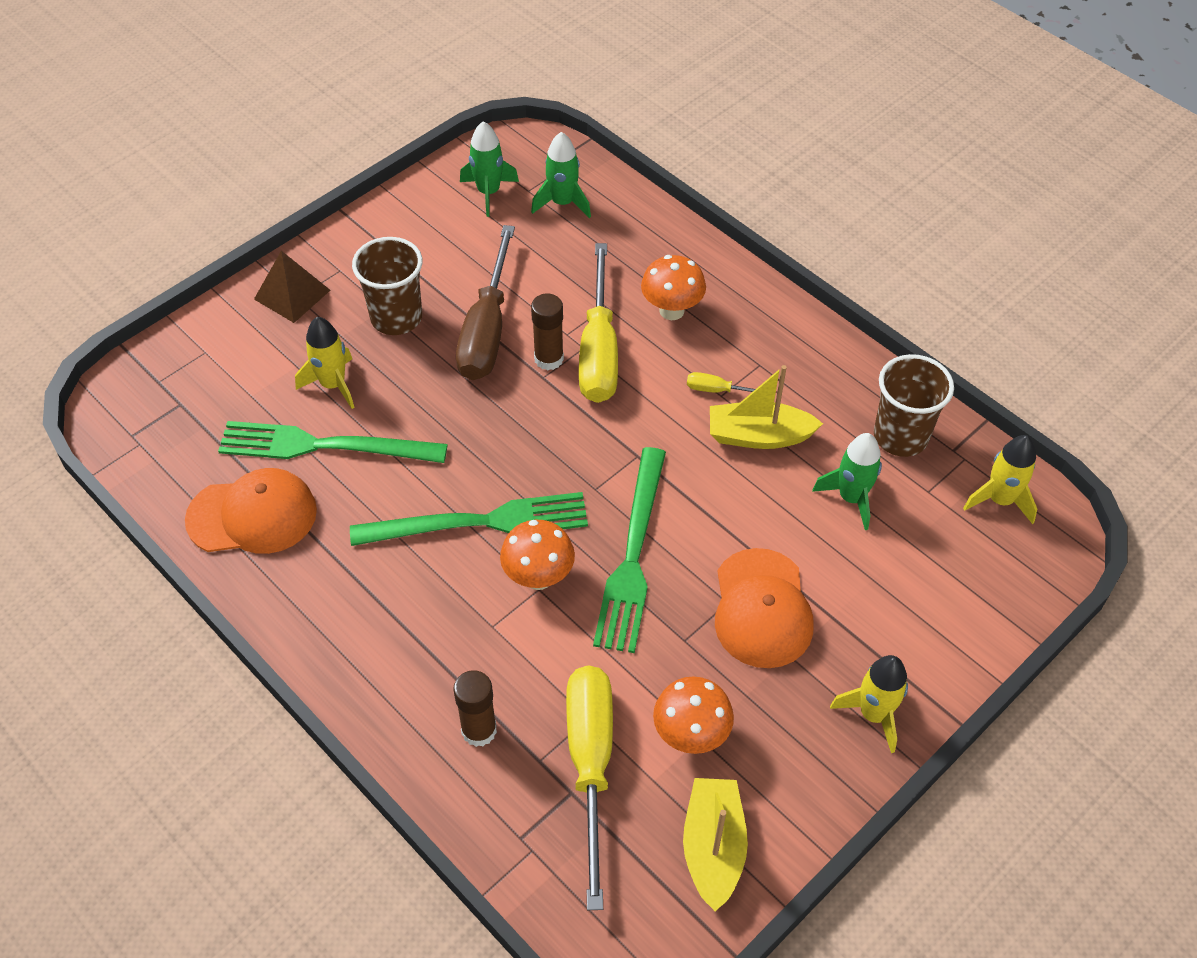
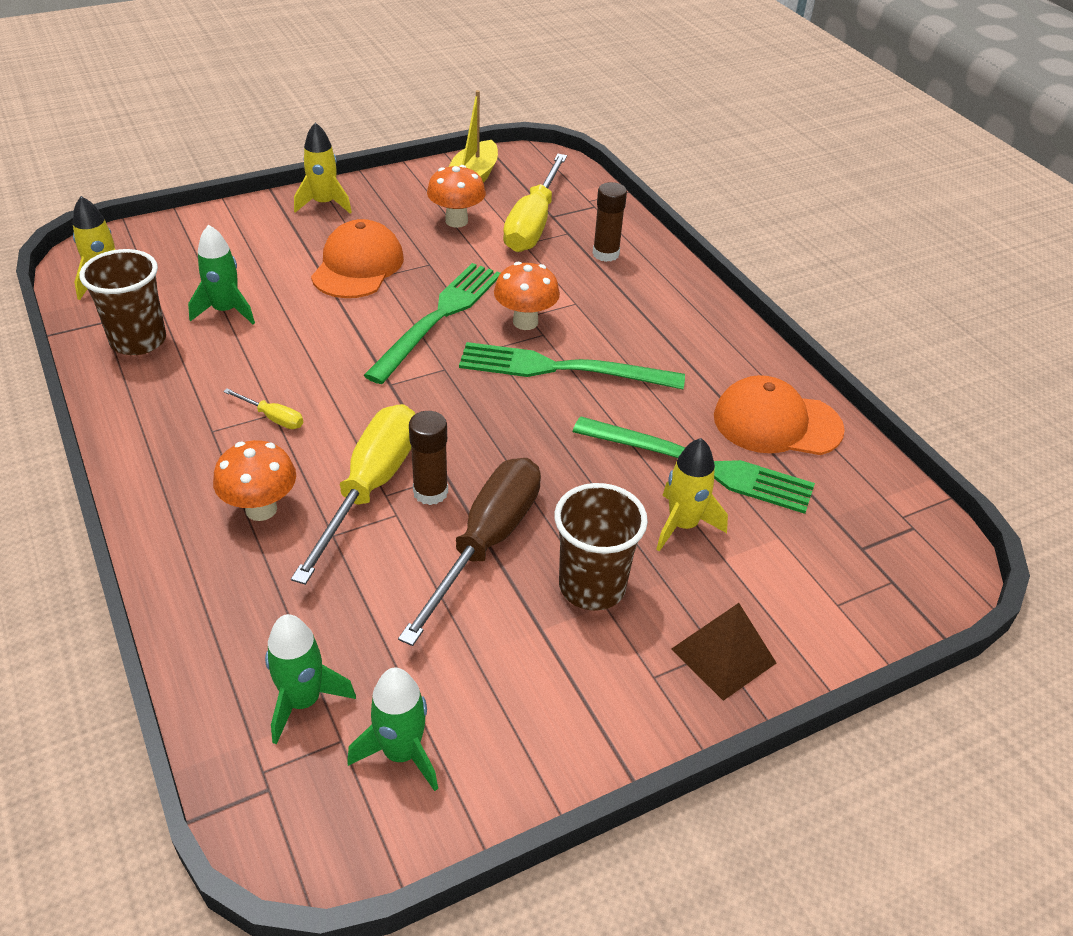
camera: 165 degrees left, 10 degrees down
(759, 436) = (265, 372): yellow boat -> none

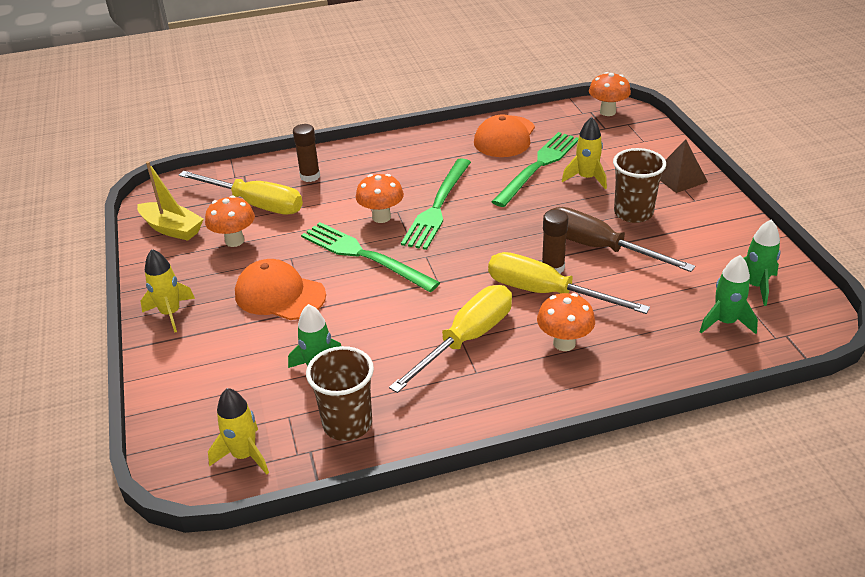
camera: 75 degrees left, 5 degrees down
(273, 418) = (466, 339): yellow screwdriver -> yellow screwdriver, size x2.36
(923, 551) = (607, 112): none -> orange mushroom

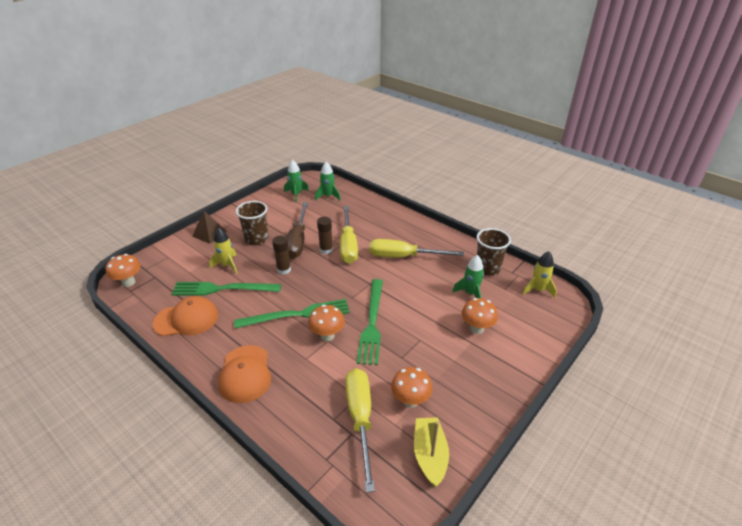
camera: 125 degrees left, 0 degrees up
(171, 313) = (500, 383): yellow rocket -> none
(279, 295) = (437, 341): orange cap -> orange cap (245, 374)
(310, 176) = (301, 407): brown glue stick -> brown glue stick (284, 270)
(564, 343) = (379, 230): orange mushroom -> orange mushroom (476, 328)

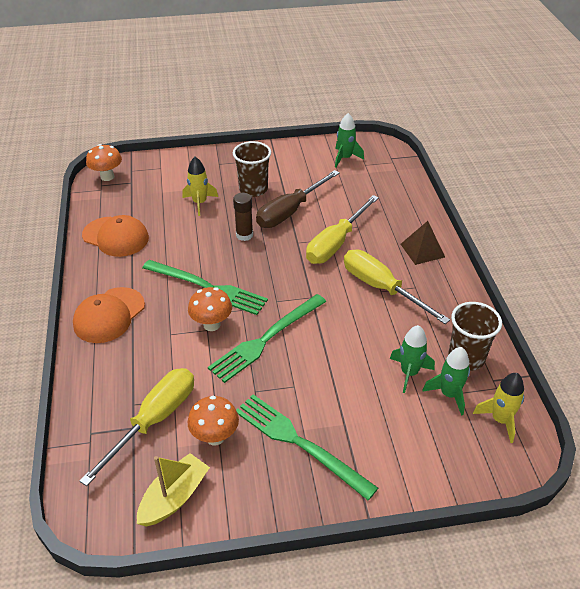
camera: 40 degrees right, 5 degrees up
(209, 233) = (217, 162): brown pyramid -> brown pyramid (422, 250)
(222, 289) = (172, 224): green fork -> green fork (299, 443)
(326, 250) = (307, 236): brown glue stick -> none
(328, 196) = (377, 176): green rocket -> green rocket (449, 394)
(476, 328) = (368, 414): orange mushroom -> none

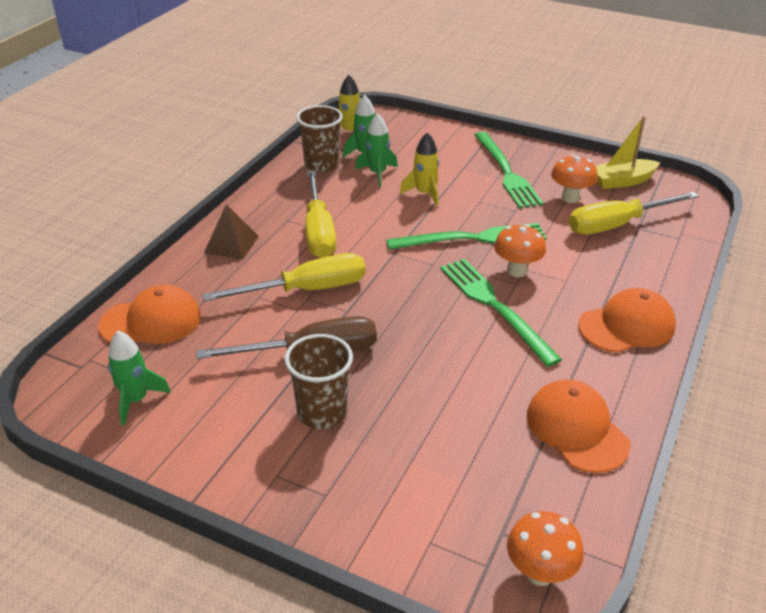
camera: 145 degrees left, 5 degrees down
(199, 203) = (418, 428): yellow rocket -> yellow rocket (424, 194)
(244, 235) = (400, 348): brown glue stick -> none
(393, 189) = (151, 321): none -> orange cap

